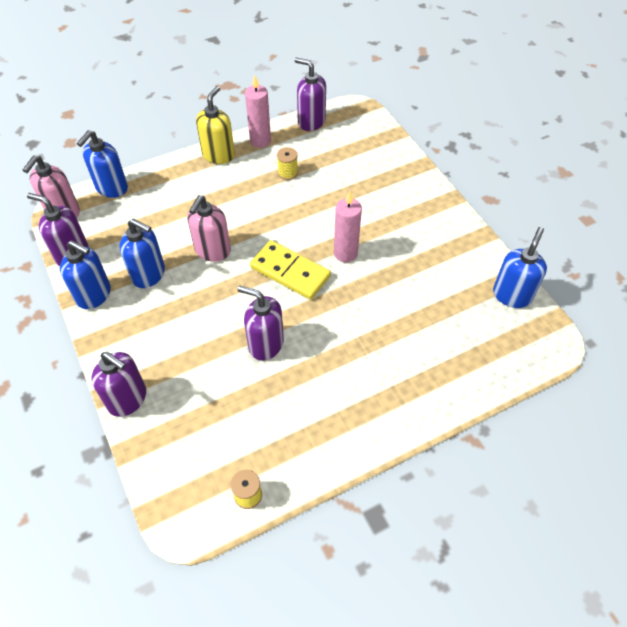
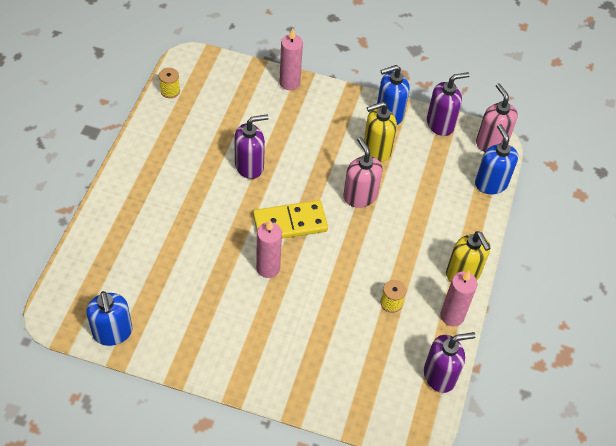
camera: 130 degrees right, 0 degrees up
(127, 399) = (289, 83): purple soap dispenser -> pink candle
(149, 274) = (376, 149): blue soap dispenser -> yellow soap dispenser

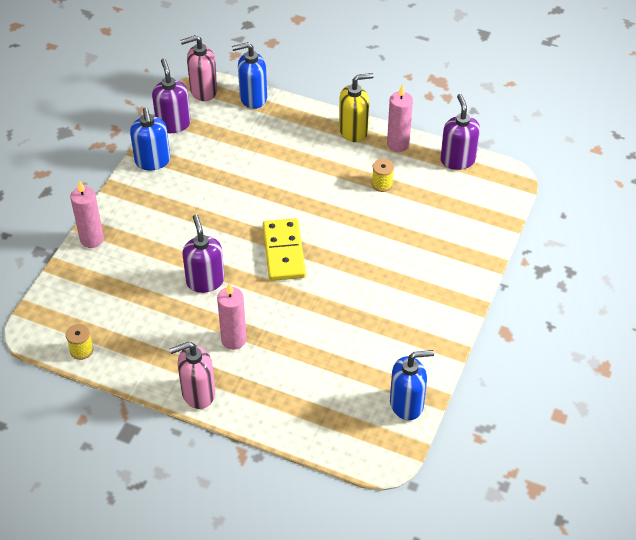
camera: 80 degrees left, 5 degrees down
(268, 268) = (337, 273): pink candle -> pink candle (234, 340)
(360, 196) = (256, 194): pink soap dispenser -> pink soap dispenser (198, 393)
(376, 149) = (199, 176): yellow soap dispenser -> none

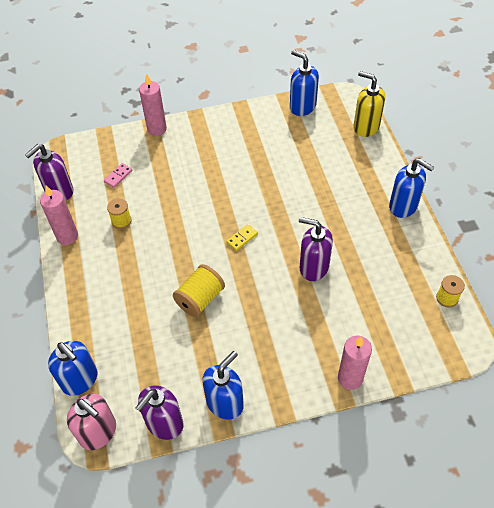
camera: 125 degrees left, 5 degrees up
(198, 393) = (403, 206): pink soap dispenser -> blue soap dispenser
(205, 281) = (313, 267): purple soap dispenser -> purple soap dispenser turned 75 degrees clockwise
(234, 340) = (344, 216): pink candle -> pink candle (157, 129)
(251, 193) = (200, 299): none -> yellow spool
(283, 252) = (242, 238): yellow domino -> yellow domino, size x0.45
(353, 131) = (72, 274): yellow soap dispenser -> yellow soap dispenser (366, 127)
(440, 206) = (118, 176): none -> pink domino

